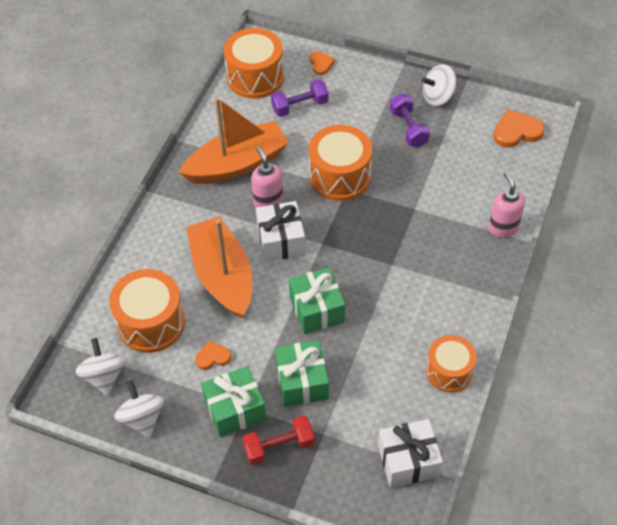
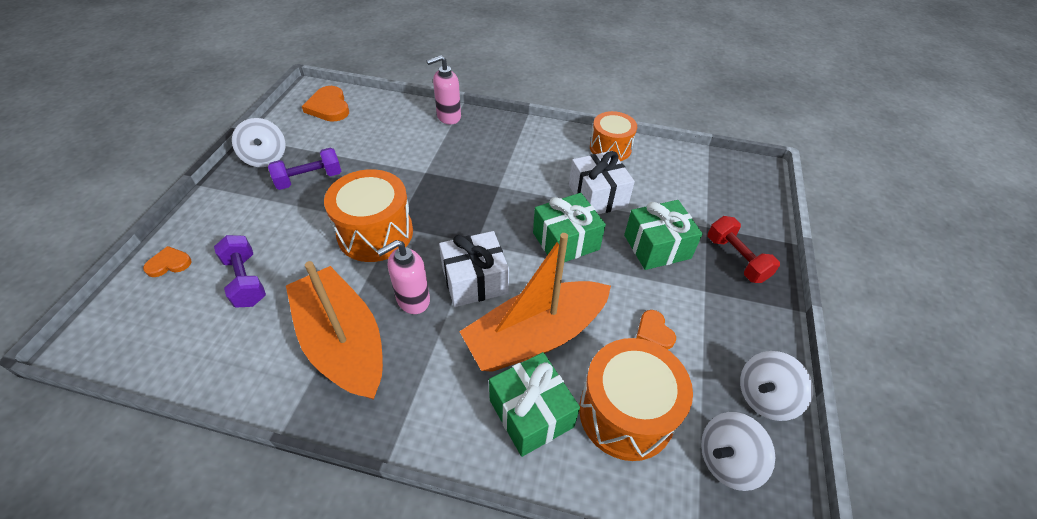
camera: 100 degrees left, 5 degrees down
(235, 409) = (711, 301): green gift -> green gift (531, 413)
(255, 77) = (167, 340): orange drum -> none
(408, 461) = (706, 170): white gift -> white gift (597, 196)

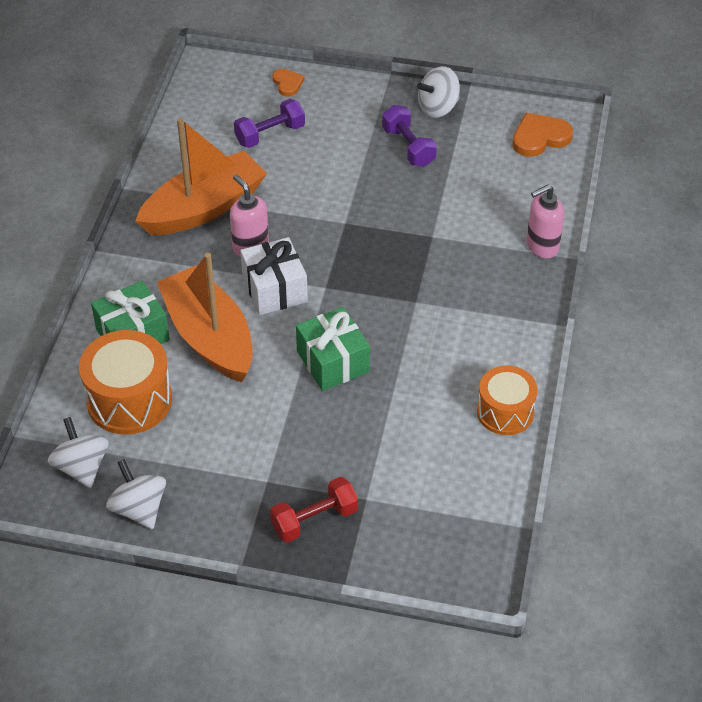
camera: 90 degrees right, 0 degrees up
(375, 233) = (334, 209): orange drum -> none
(448, 117) = (542, 246): pink soap dispenser -> pink soap dispenser turned 90 degrees counterclockwise
(597, 196) = (409, 393): white gift -> none
(654, 331) = (214, 429): orange heart -> none
(657, 246) = (329, 444): green gift -> none

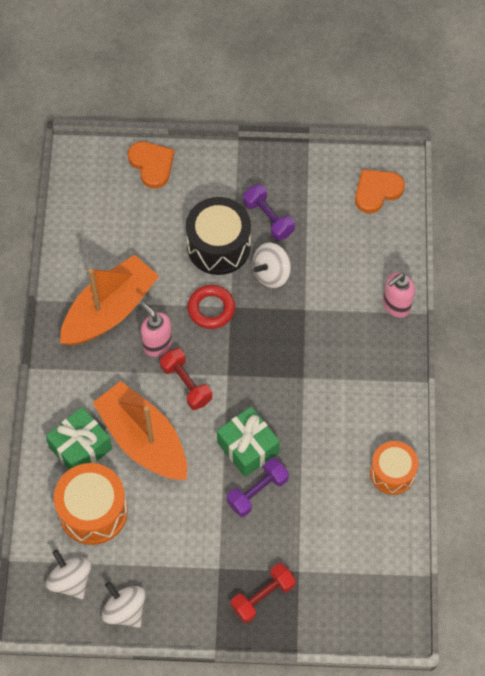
camera: 10 degrees left, 15 degrees up
(270, 134) = (148, 223): purple dumbbell -> purple dumbbell (257, 492)
(274, 289) = (186, 384): white gift -> red dumbbell
(287, 83) = (152, 164): orange heart -> orange heart, size x1.66
(322, 221) = (211, 309): none -> red ring
(345, 165) = (218, 246): none -> black drum
(438, 108) = (286, 172): white spinning top -> white spinning top (271, 273)

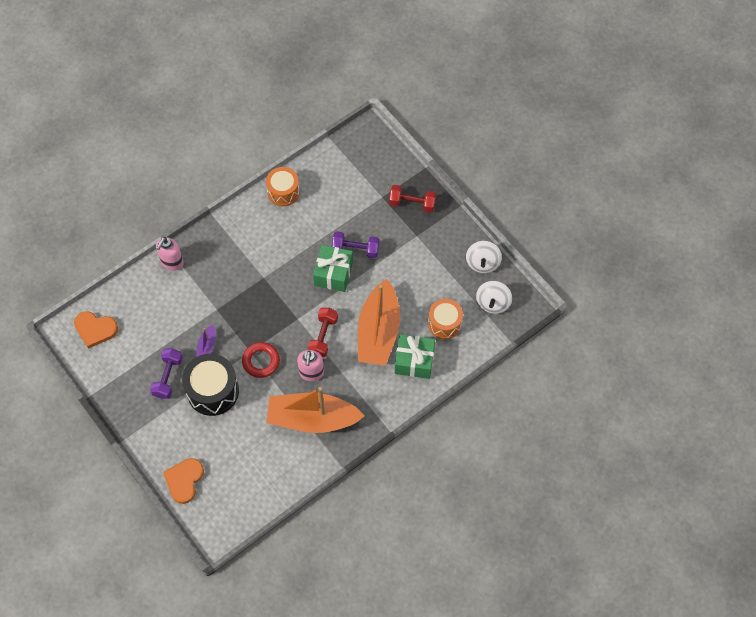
camera: 130 degrees left, 0 degrees up
(93, 511) = (444, 323): orange drum -> orange drum, size x0.67
(271, 273) = (207, 346): white spinning top -> purple boat
(396, 305) = (172, 262): pink soap dispenser -> pink soap dispenser turned 105 degrees clockwise

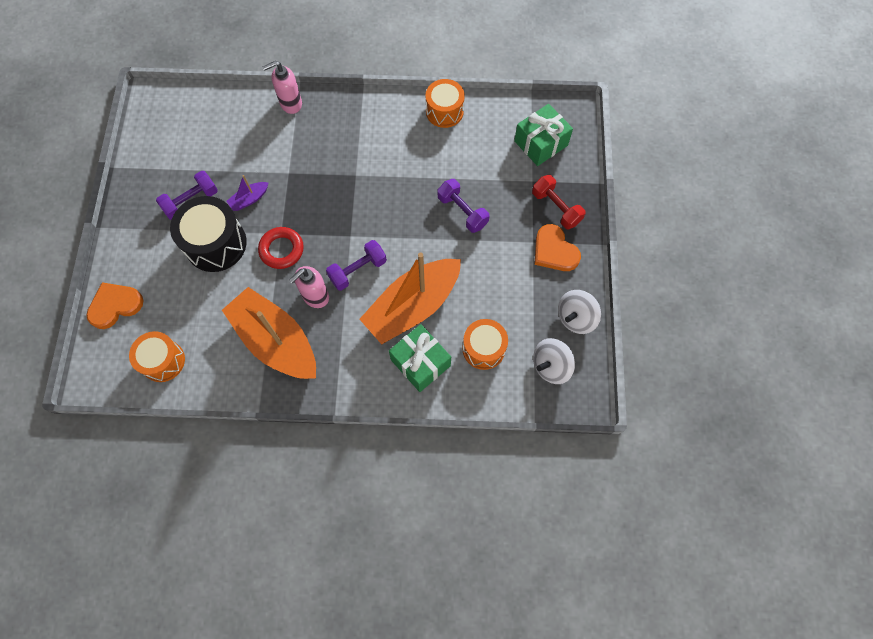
camera: 40 degrees right, 5 degrees up
(95, 329) = (175, 114): orange heart -> orange heart (554, 251)
(251, 487) = (163, 361): none -> orange drum
(323, 336) = (358, 270): red dumbbell -> purple dumbbell
(333, 274) = (421, 219): green gift -> green gift (541, 143)

